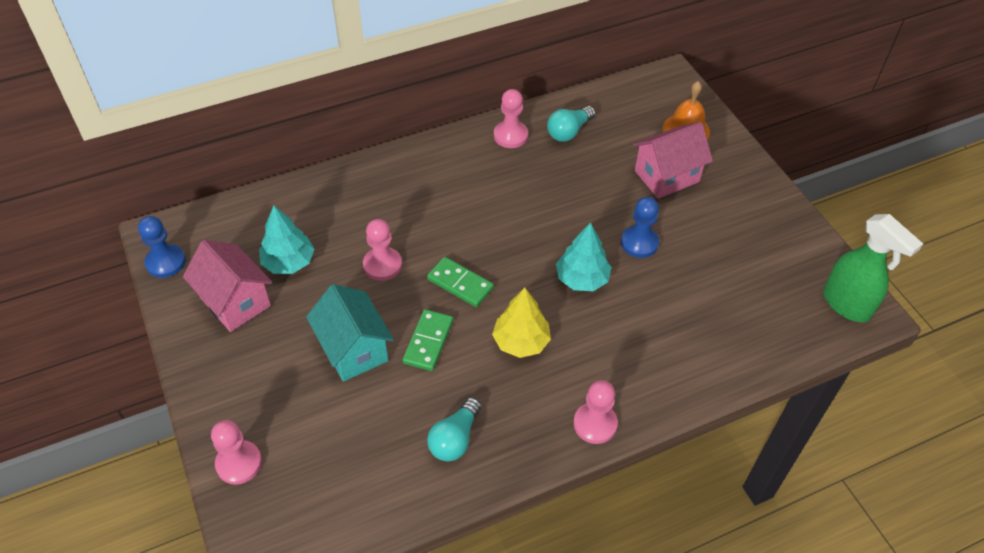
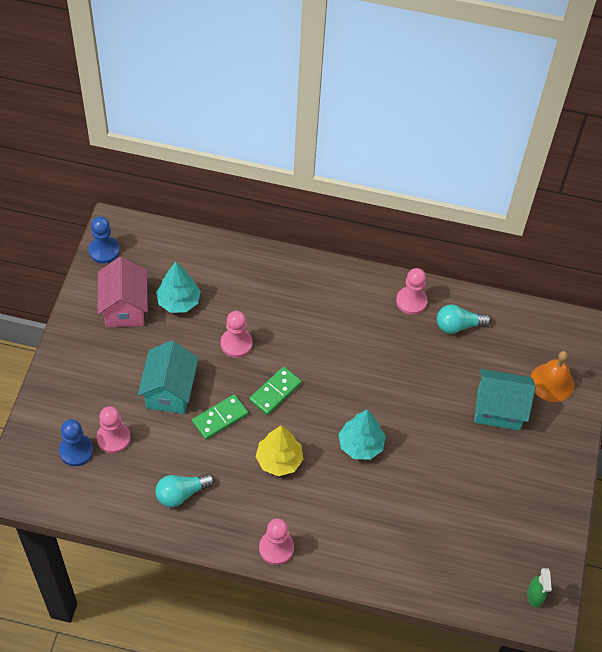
camera: 35 degrees right, 5 degrees up
(239, 463) = (46, 417): pink pawn -> pink pawn (113, 438)
(460, 284) = (275, 392): green domino -> green domino turned 60 degrees clockwise
(639, 243) = (427, 446): blue pawn -> blue pawn (76, 451)
(667, 176) = (498, 409): pink house -> turquoise house
(847, 305) = (535, 596): green spray bottle -> green spray bottle, size x0.52

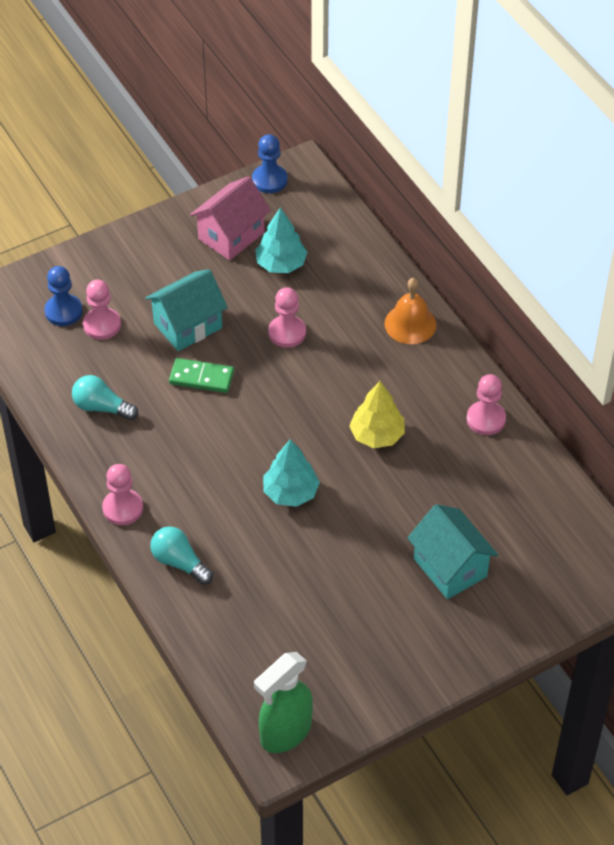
camera: 50 degrees right, 5 degrees down
(275, 392) = (271, 394): green domino -> none
(279, 460) = (208, 447): yellow tree -> yellow tree (377, 435)
(458, 326) = (503, 472): turquoise light bulb -> turquoise light bulb (179, 562)
(535, 596) = (285, 733): green spray bottle -> green spray bottle, size x1.93
(552, 382) = (532, 588): orange bell -> orange bell (410, 324)

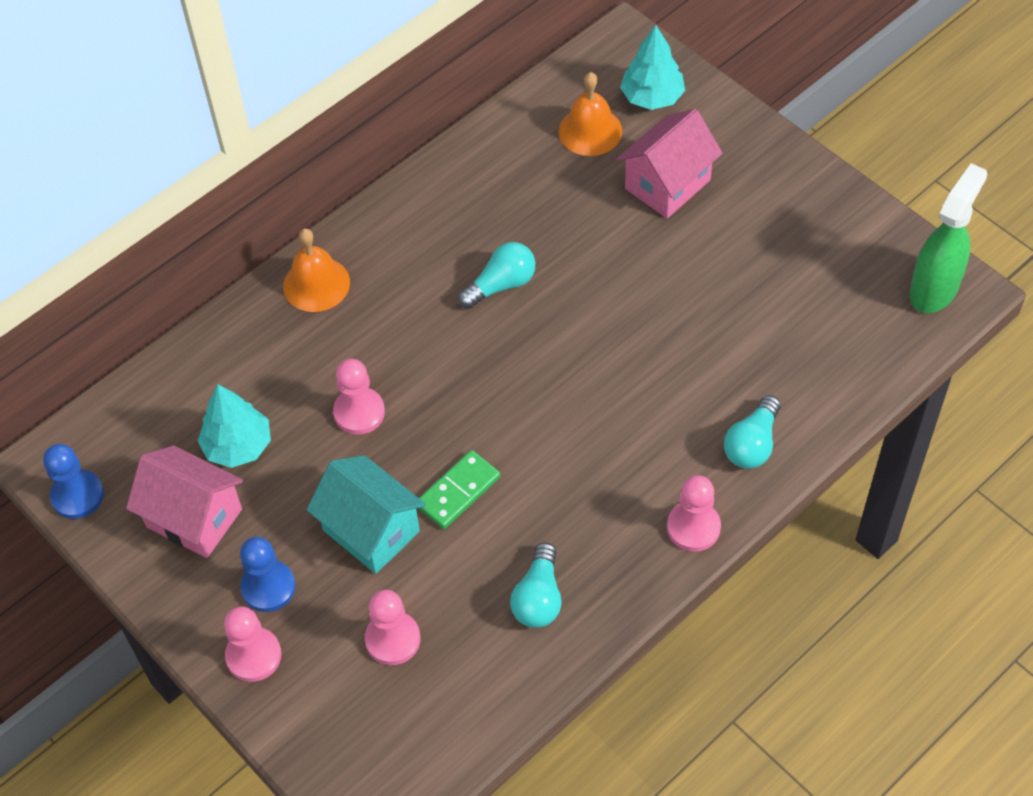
camera: 100 degrees left, 5 degrees up
(63, 311) = (378, 698): blue pawn -> blue pawn (268, 587)
(201, 378) = (458, 492): green domino -> green domino turned 45 degrees clockwise
(285, 733) = (934, 289): green spray bottle -> green spray bottle turned 90 degrees counterclockwise
(290, 492) = (612, 353): turquoise tree -> turquoise tree (652, 97)
(377, 435) = (501, 285): yellow tree -> turquoise light bulb
(450, 567) = (667, 184): turquoise house -> pink house
(486, 419) = (449, 186): pink pawn -> pink pawn (253, 656)
(523, 525) = (590, 131): none -> orange bell

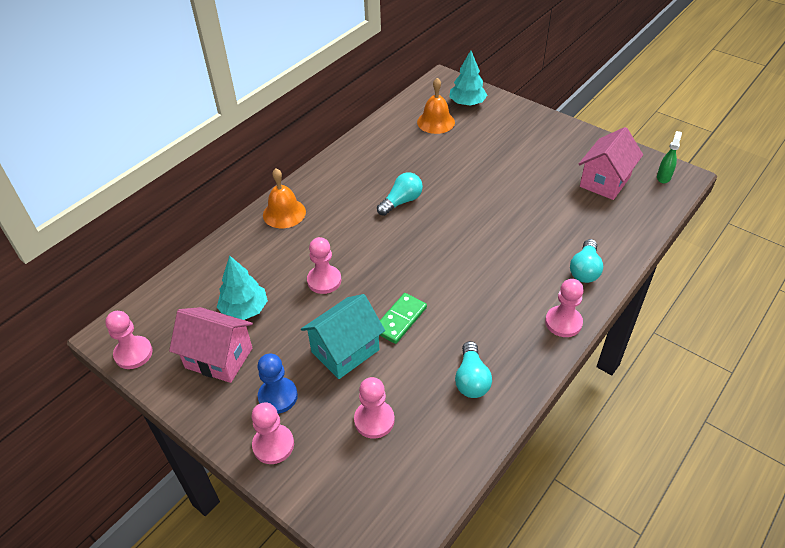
camera: 10 degrees left, 10 degrees down
(77, 495) = (133, 353): blue pawn -> pink pawn
(371, 531) = (345, 351): turquoise house -> turquoise house turned 75 degrees counterclockwise
(667, 184) = (488, 142): pink house -> pink house (605, 181)
(934, 289) = (663, 177): green spray bottle -> green spray bottle, size x0.52

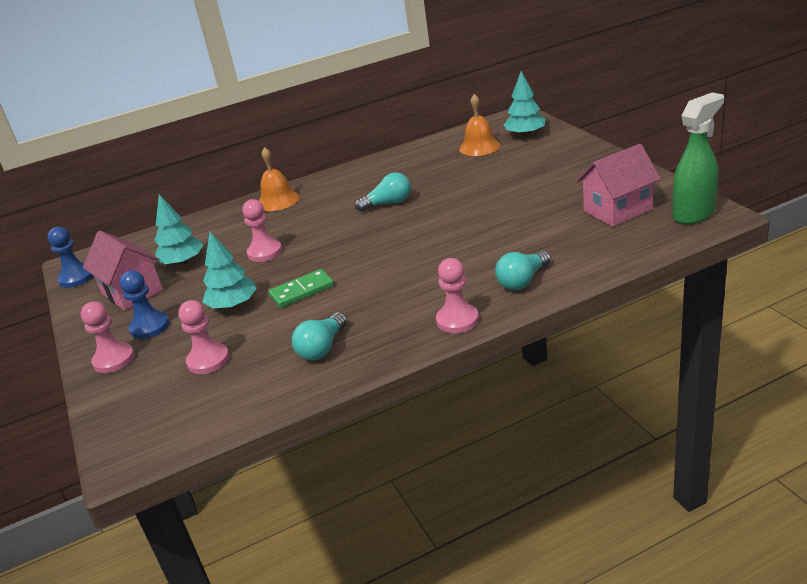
camera: 30 degrees right, 15 degrees down
(133, 353) = (76, 278): pink pawn -> blue pawn
(345, 351) = (233, 305): turquoise house -> turquoise tree
(663, 177) = (694, 213): green spray bottle -> green spray bottle, size x1.93

